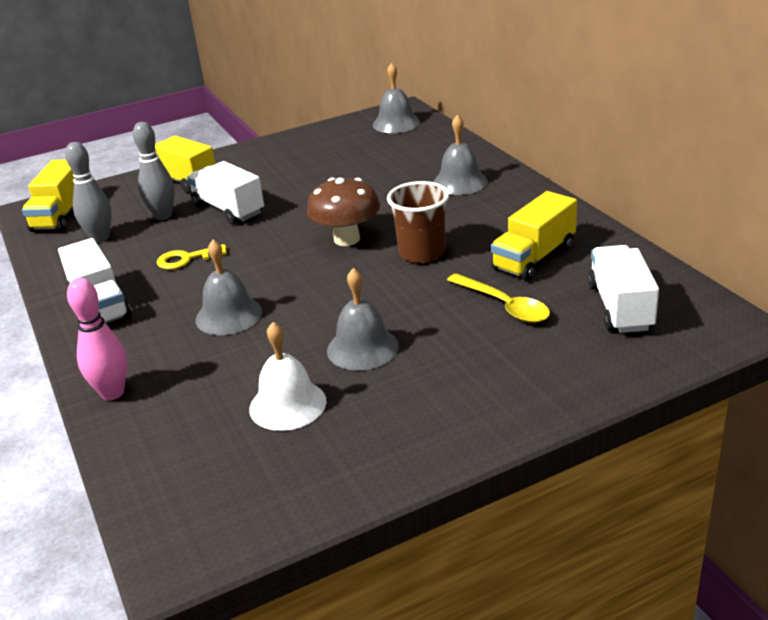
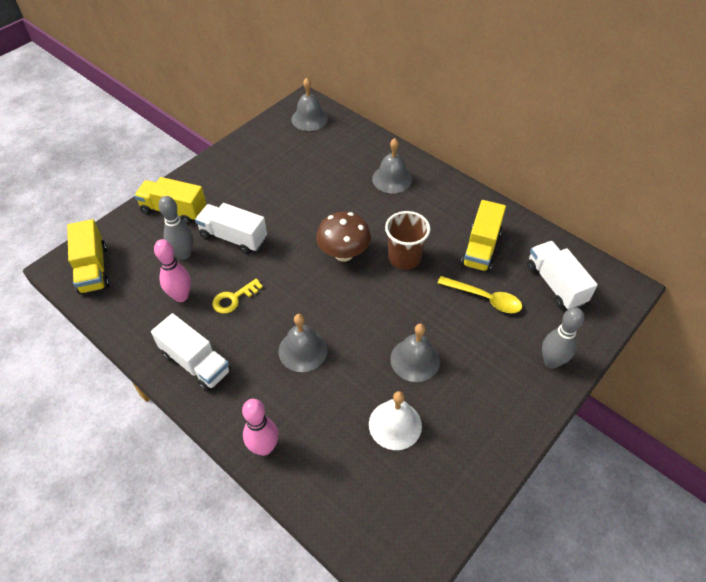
camera: 25 degrees left, 20 degrees up
(100, 238) = (146, 289): grey bowling pin -> grey bowling pin (551, 361)
(131, 249) = (181, 296): none -> pink bowling pin

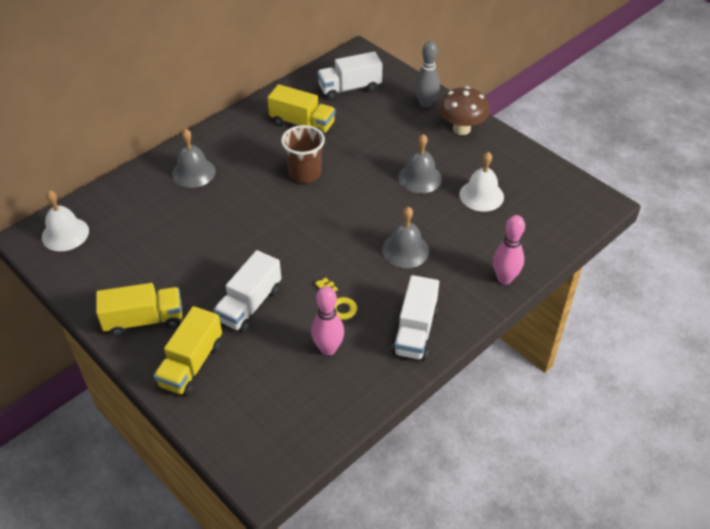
camera: 85 degrees left, 5 degrees down
(93, 269) = (273, 442): yellow truck -> yellow truck (144, 320)
(184, 254) = (266, 350): grey bowling pin -> none
(196, 363) = (415, 331): white truck -> white truck turned 150 degrees clockwise
(309, 119) = (65, 234): grey bell -> white bell
(343, 254) = (291, 215): brown mushroom -> brown mushroom (461, 129)
(485, 299) = (360, 129): yellow spoon -> none

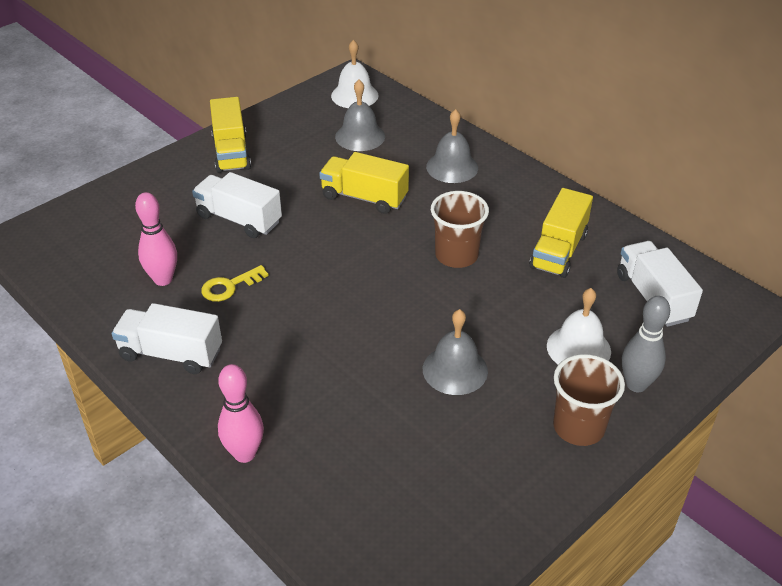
camera: 90 degrees right, 5 degrees down
(191, 364) = (168, 185): yellow truck -> yellow truck (364, 197)
(405, 250) = (310, 349): grey bell -> grey bell (360, 136)
(461, 129) = (578, 427): brown mushroom -> brown cup
(481, 195) = (418, 441): white bell -> white bell (578, 348)

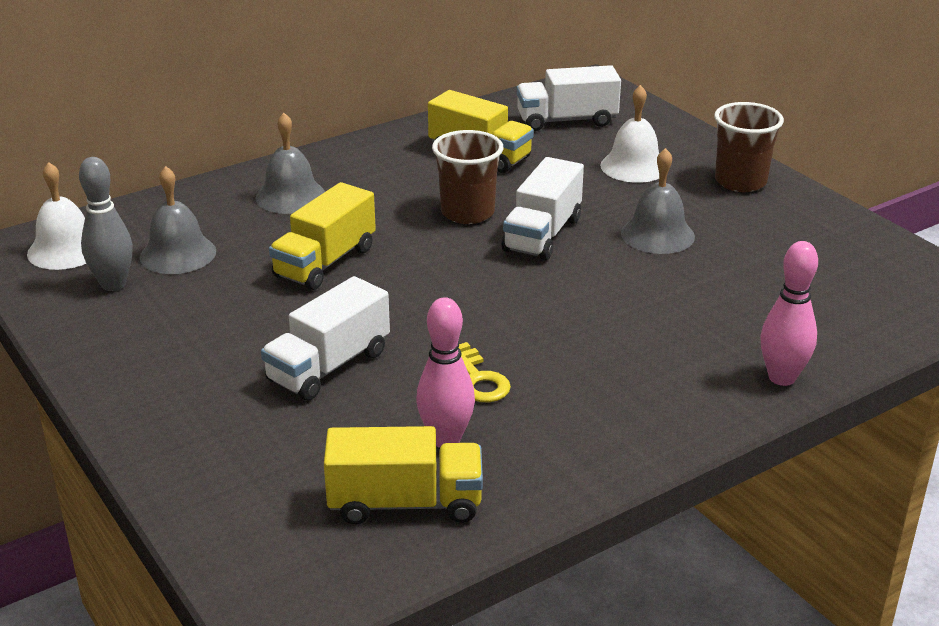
camera: 80 degrees left, 10 degrees down
(171, 353) = (606, 433): white truck -> white truck (542, 234)
(231, 152) = (148, 368): yellow truck -> yellow truck (405, 503)
(636, 384) = (686, 147): grey bowling pin -> grey bowling pin (113, 284)

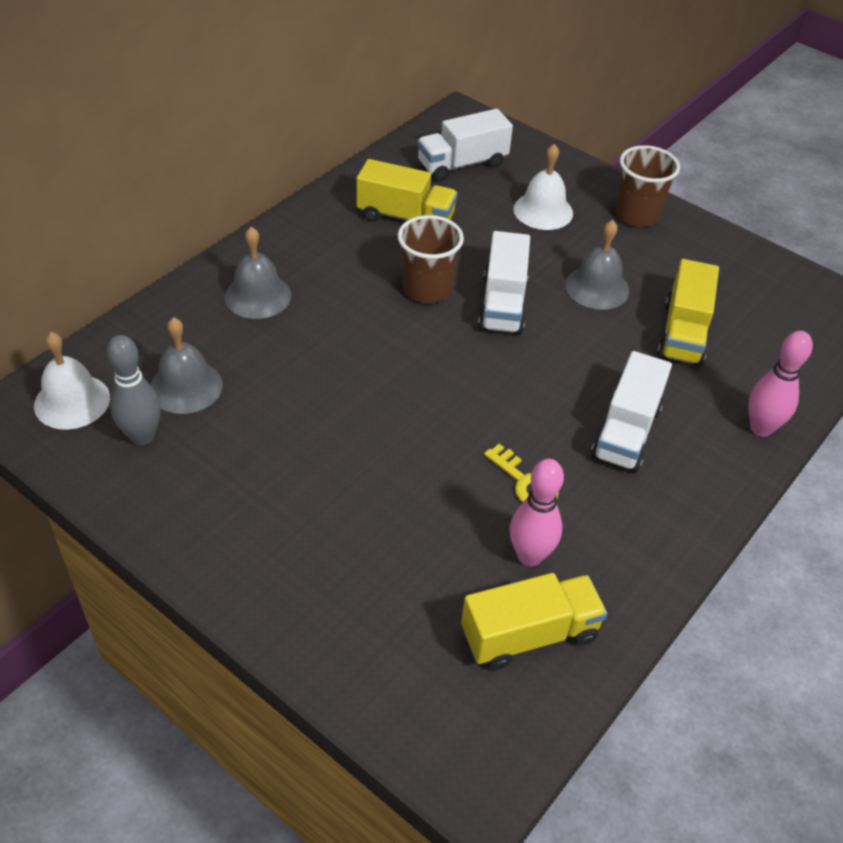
camera: 20 degrees left, 15 degrees up
(325, 262) = (328, 371): yellow truck -> yellow truck (682, 333)
(328, 366) = (391, 494): white truck -> white truck (626, 432)

